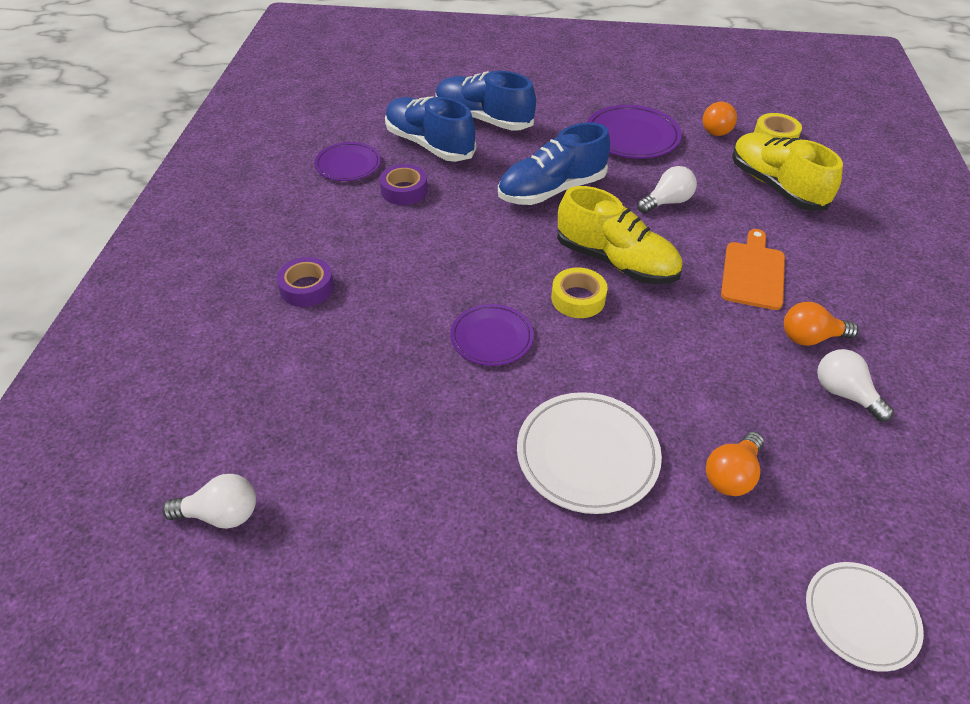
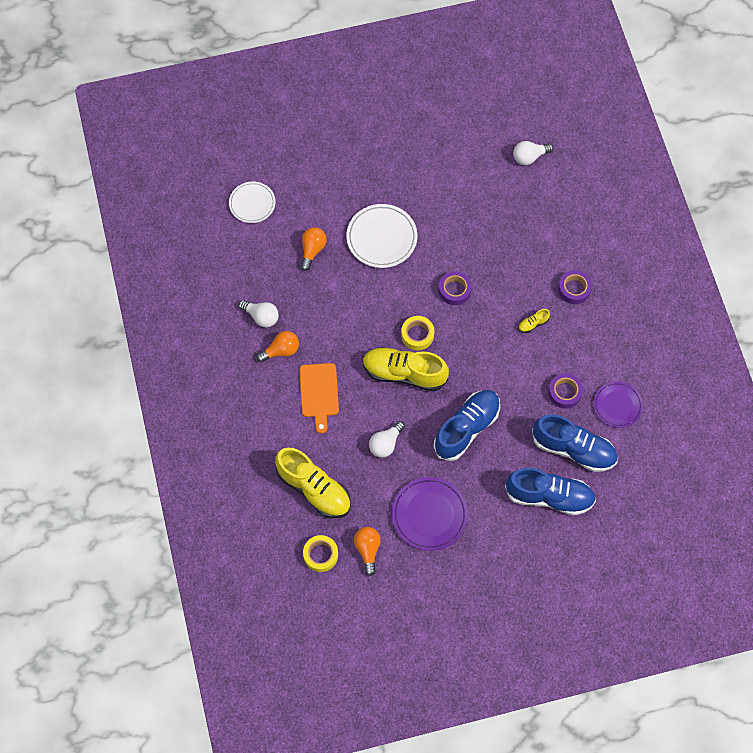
camera: 160 degrees right, 20 degrees up
(396, 266) = (533, 324): none -> yellow shoe
(491, 338) = (454, 290): purple plate -> purple tape

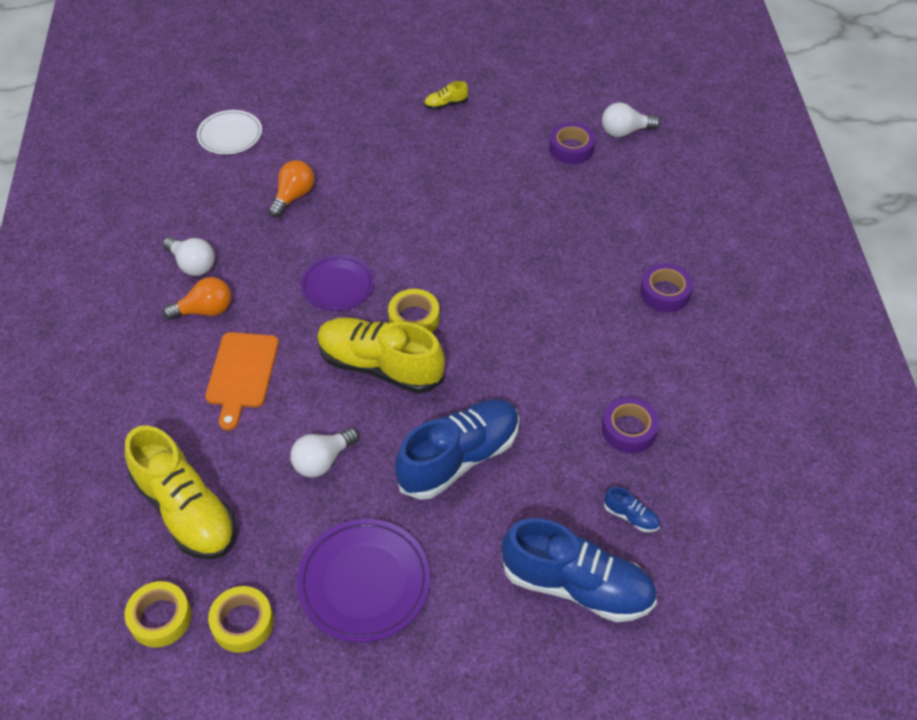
camera: 10 degrees right, 15 degrees down
(367, 550) = (242, 623): orange light bulb -> yellow tape
(381, 238) = (395, 195): white plate -> none
(454, 290) = (484, 270): purple tape -> purple tape (571, 148)
(533, 324) = (594, 328): yellow shoe -> yellow shoe (446, 104)
(573, 449) = (631, 516): blue shoe -> blue shoe, size x0.40
(617, 405) = (713, 461): purple plate -> purple plate (337, 286)

